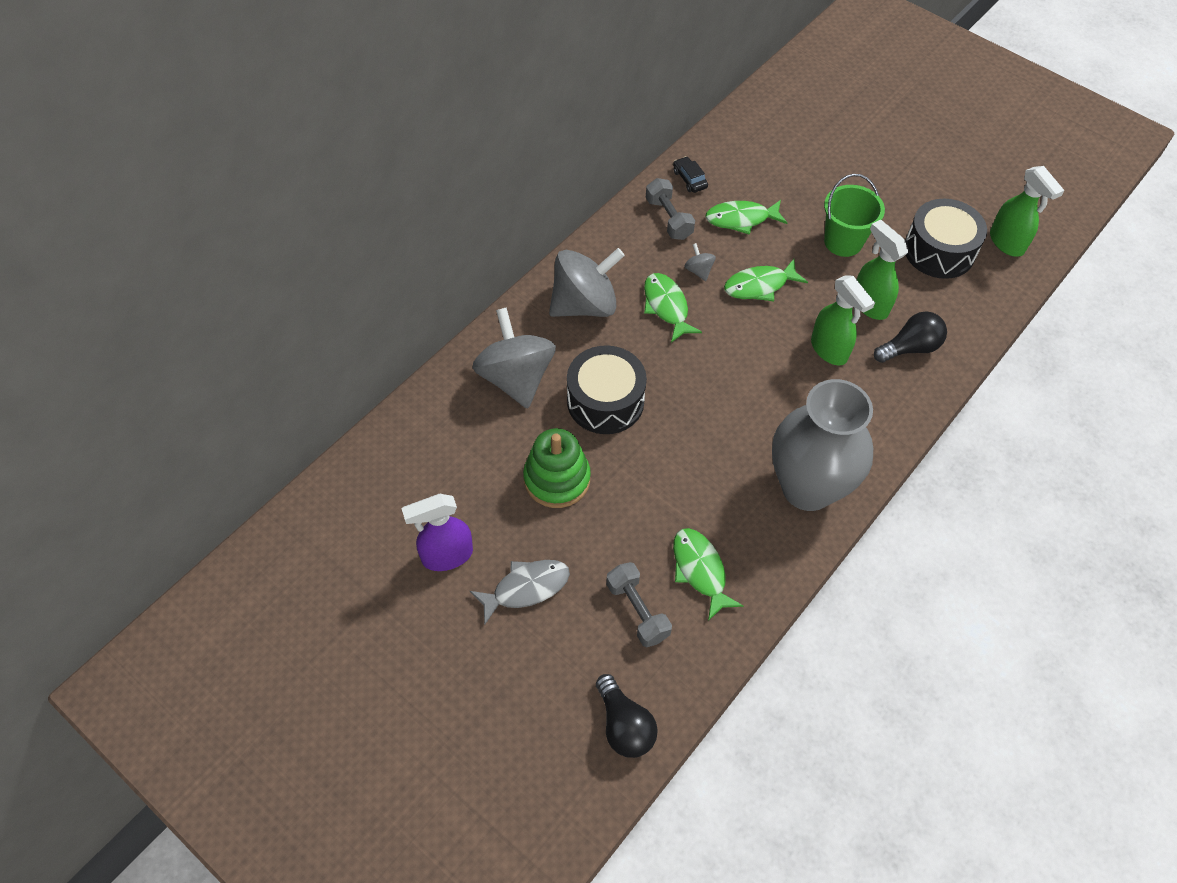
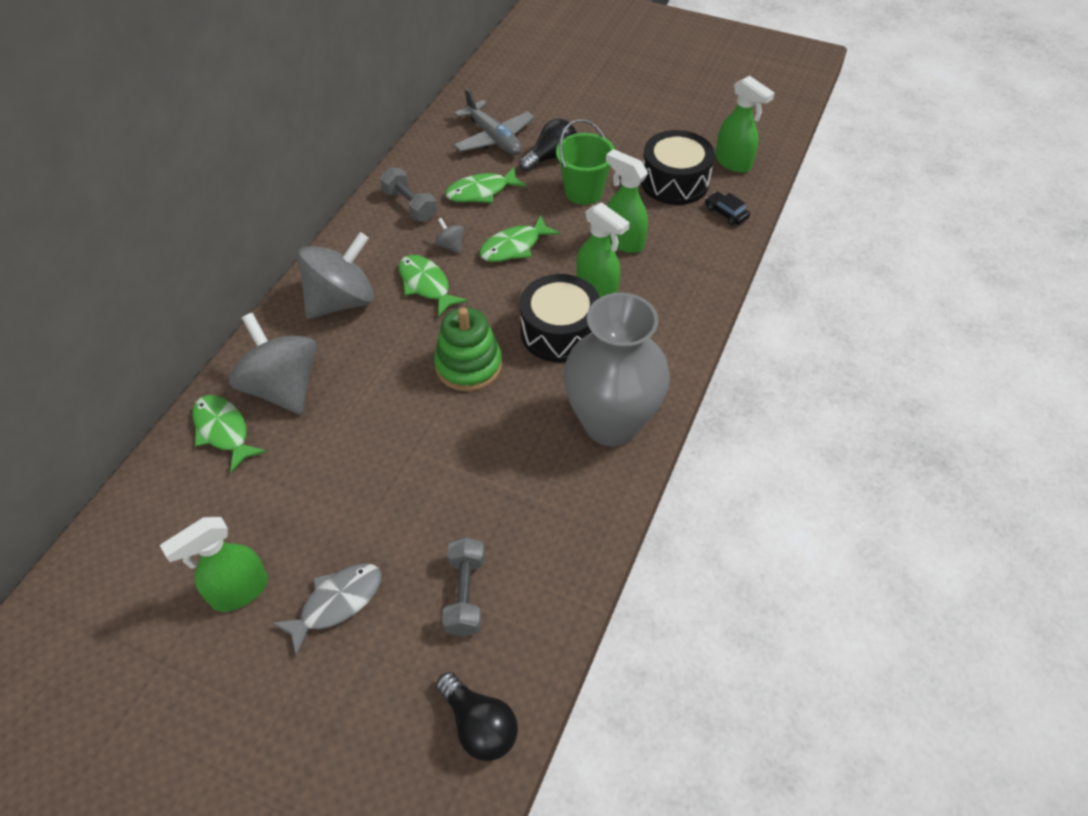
camera: 15 degrees left, 5 degrees down
(446, 556) = (239, 591): purple spray bottle -> green spray bottle
(557, 479) = (348, 479): green stacking toy -> green stacking toy (468, 365)
(605, 401) = (383, 388): black drum -> black drum (559, 332)
(637, 611) = (465, 594): grey dumbbell -> grey dumbbell turned 45 degrees clockwise
(689, 179) = (422, 167): black car -> black car (726, 213)
(700, 570) = (522, 534): green fish -> green fish (223, 431)
(767, 162) = (494, 138): none -> grey plane
(910, 348) = (673, 271): black light bulb -> black light bulb (551, 157)

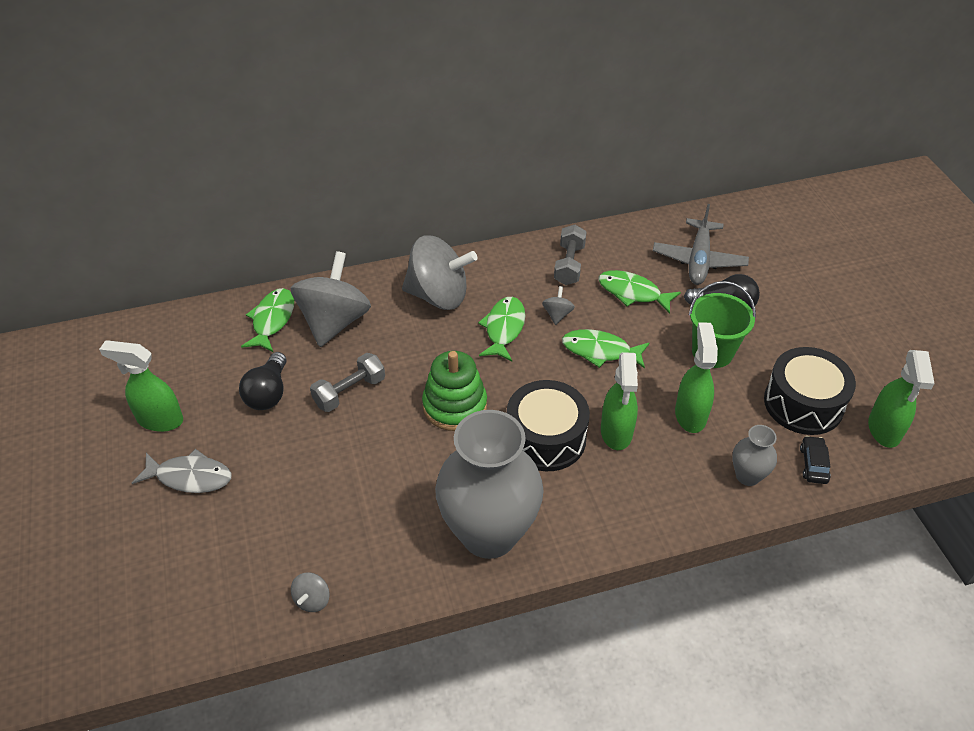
camera: 50 degrees right, 5 degrees down
(465, 594) = (253, 546): grey dumbbell -> grey dumbbell (349, 392)
(479, 725) = (155, 628): black light bulb -> black light bulb (268, 393)
(562, 581) = (312, 600): none -> grey spinning top
(703, 250) = (747, 476): none -> grey vase

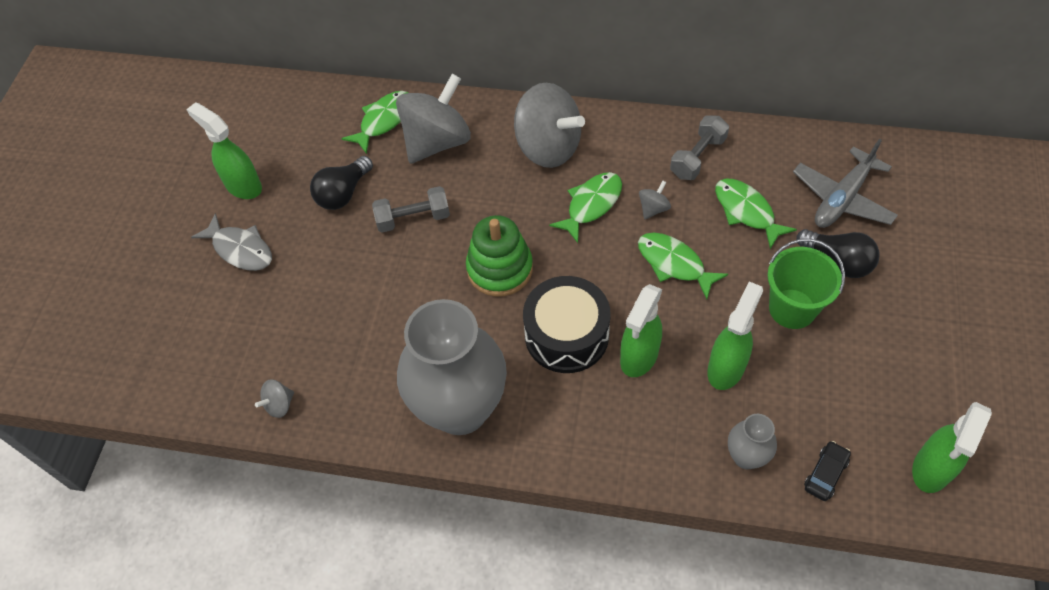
camera: 30 degrees right, 10 degrees up
(803, 403) = (857, 403): black drum -> none

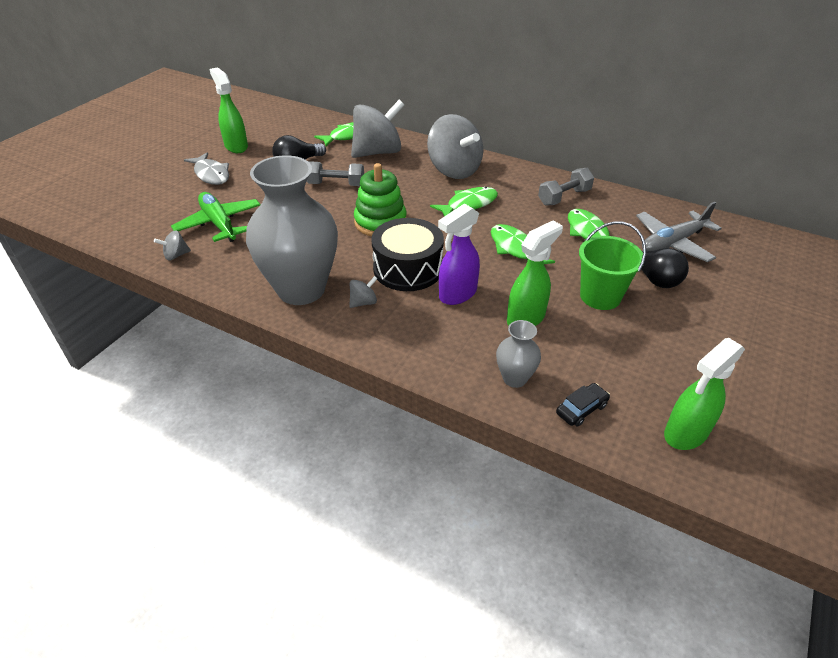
camera: 15 degrees right, 15 degrees down
(302, 335) = (219, 224): none -> green plane
(639, 357) = (457, 294): green spray bottle -> purple spray bottle
(653, 208) = (515, 216): grey spinning top -> grey spinning top (363, 302)

